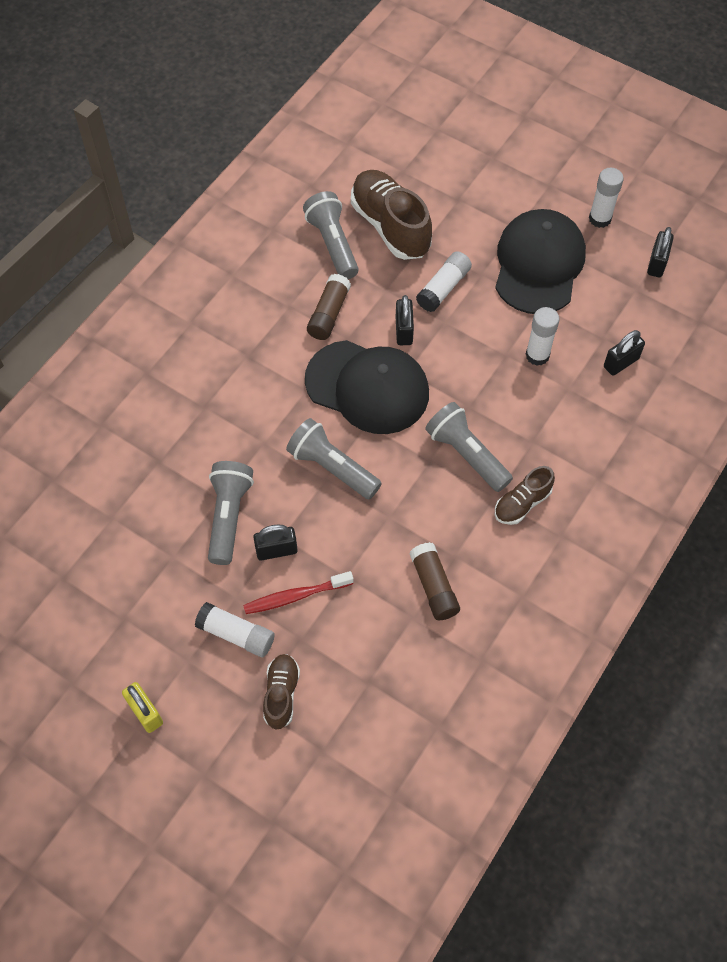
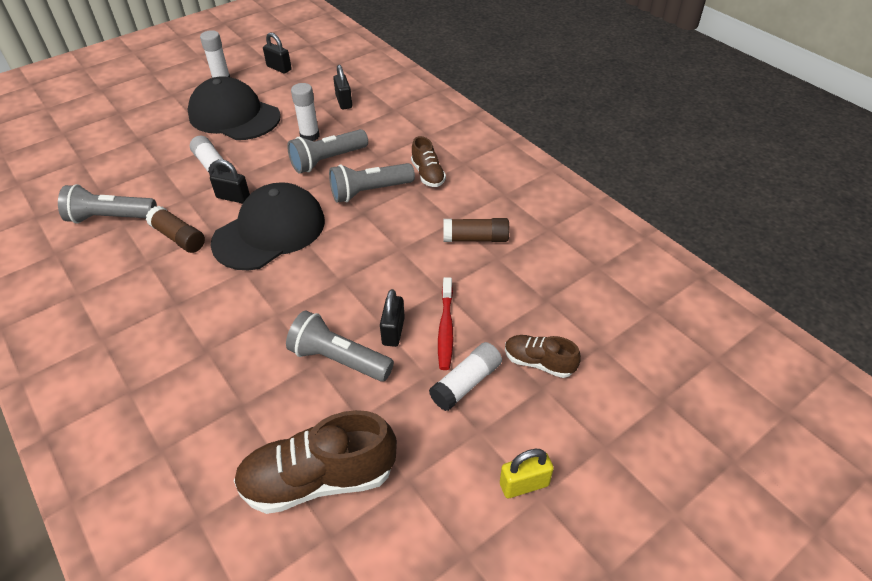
camera: 70 degrees left, 15 degrees down
(332, 467) = (332, 273): grey flashlight -> grey flashlight (327, 160)
(390, 226) = (127, 180): brown shoe -> brown shoe (319, 479)

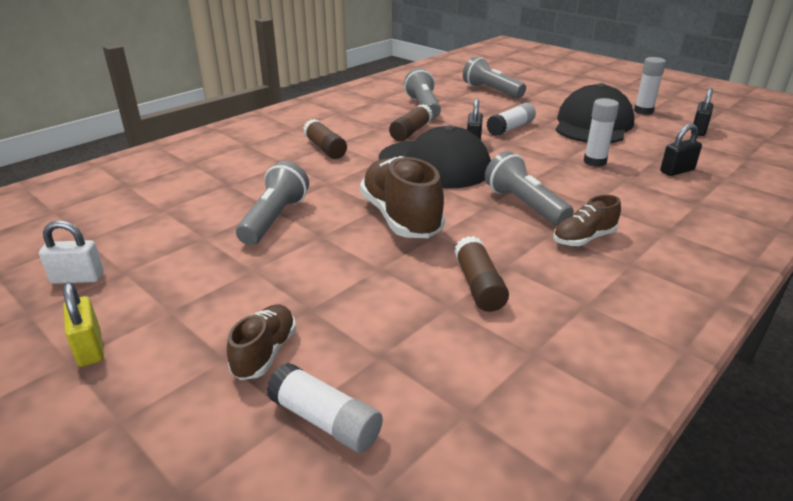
camera: 80 degrees right, 15 degrees down
(185, 313) = (325, 148): none -> brown glue stick
(319, 479) = (143, 227): brown shoe -> brown shoe (400, 218)
(327, 160) = (561, 176): grey flashlight -> grey flashlight (491, 91)
(393, 331) = (312, 243): black padlock -> none
(412, 523) = (78, 278): none -> white padlock
(446, 329) = (318, 276): red toothbrush -> none
(466, 383) = (237, 297): white glue stick -> white glue stick (325, 421)

